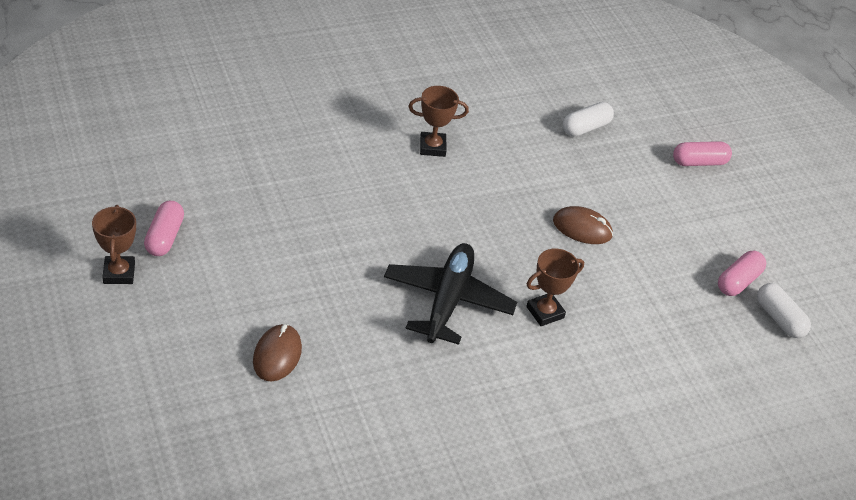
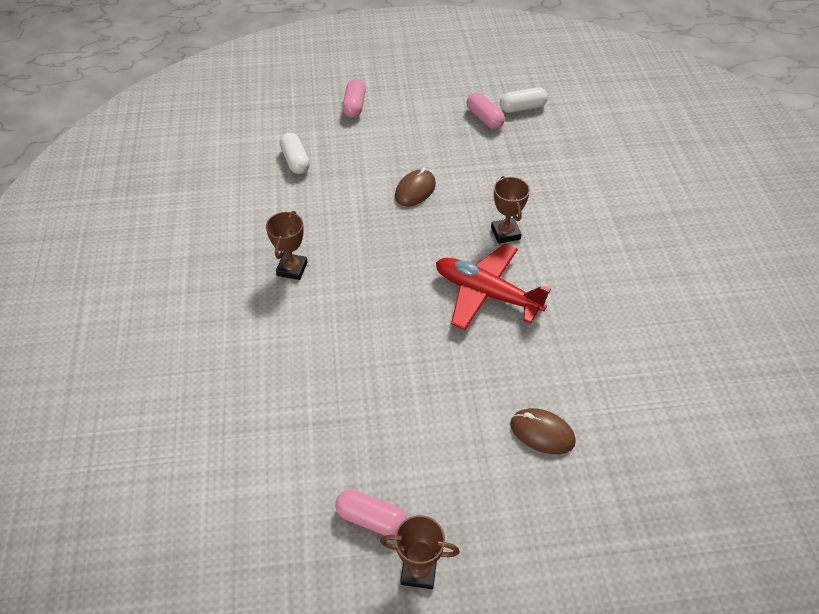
camera: 70 degrees left, 5 degrees up
(447, 300) = (486, 294): black plane -> red plane

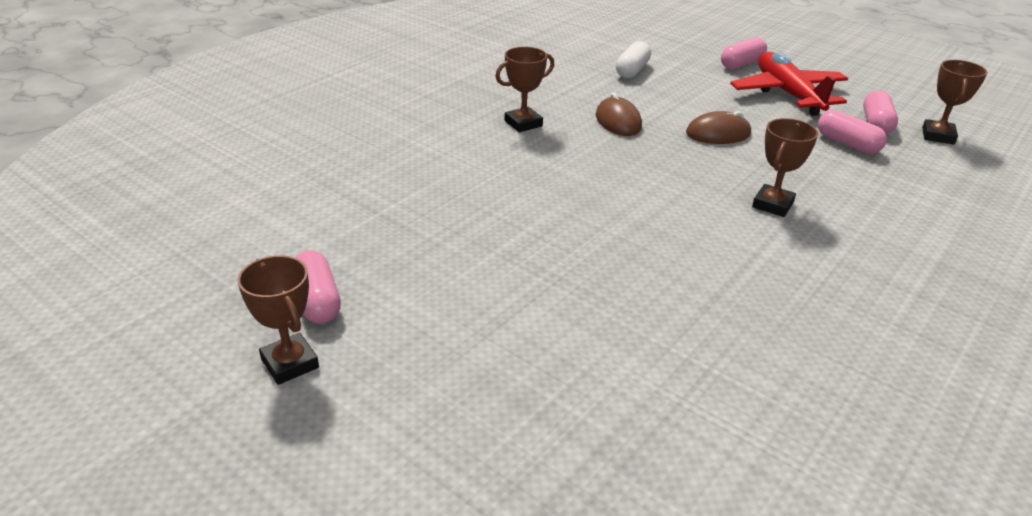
camera: 45 degrees right, 15 degrees down
(486, 294) = (680, 232): red plane -> red plane (787, 94)
(488, 149) = (847, 144): none -> pink capsule
(522, 108) = (938, 136): white capsule -> brown trophy
(542, 433) = (572, 362): brown mouse -> brown mouse (618, 121)

